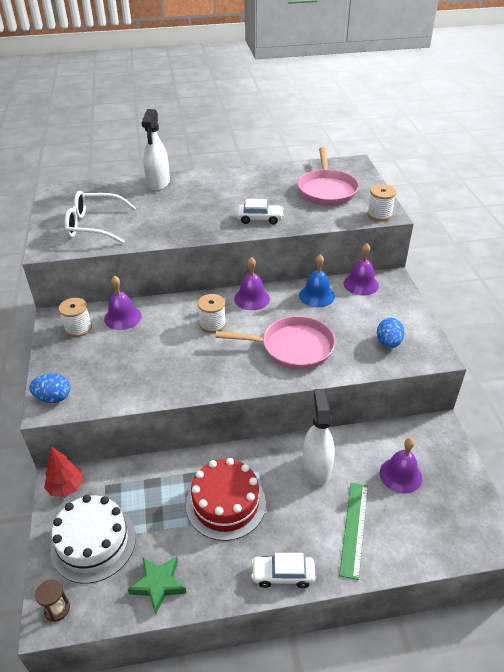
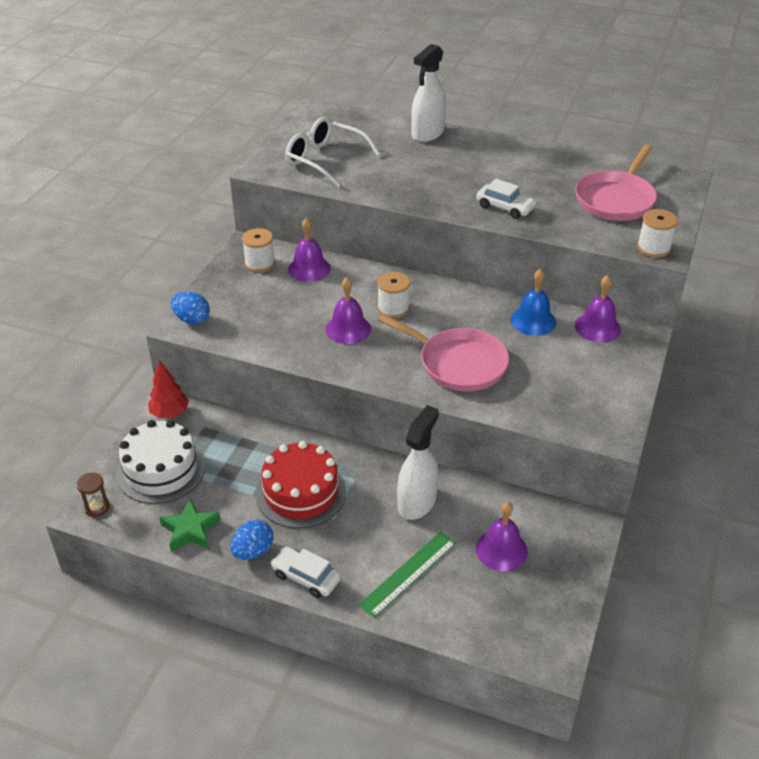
camera: 30 degrees right, 0 degrees up
(252, 298) = (457, 297): purple bell -> purple bell (348, 329)
(388, 343) = (570, 401): blue egg -> blue egg (253, 551)

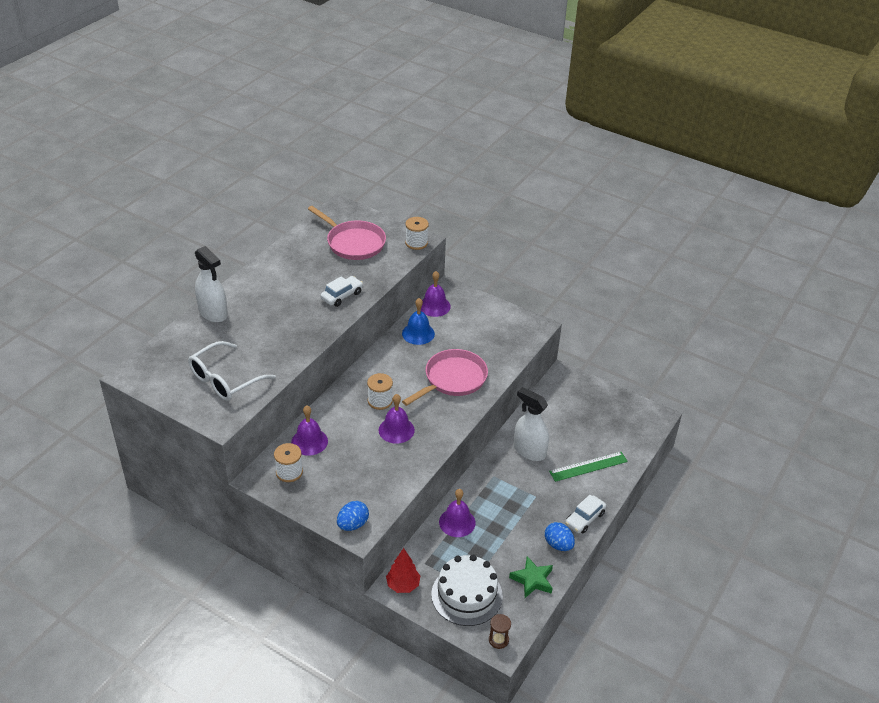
camera: 80 degrees left, 0 degrees up
(301, 493) = (508, 511): red cake -> none
(408, 573) = (588, 466): green ruler -> green ruler turned 75 degrees counterclockwise
(501, 550) = (576, 419): purple bell -> purple bell (457, 522)

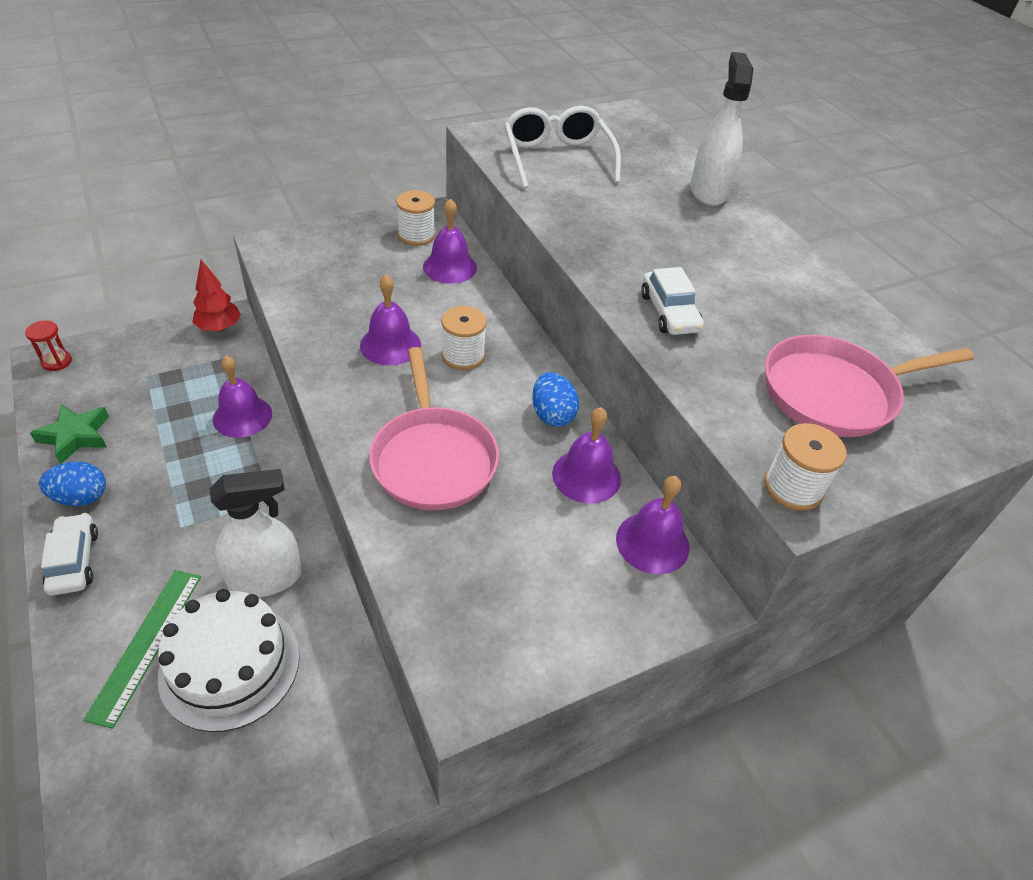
camera: 120 degrees right, 5 degrees up
(213, 313) = (708, 191): white spray bottle -> white spray bottle turned 105 degrees clockwise
(353, 524) = (284, 245): blue egg -> blue egg (552, 415)
(418, 333) = (586, 476): blue bell -> purple bell
(466, 595) = (140, 368): white cake -> white cake (230, 665)
(498, 640) = (56, 362): brown hourglass -> red hourglass

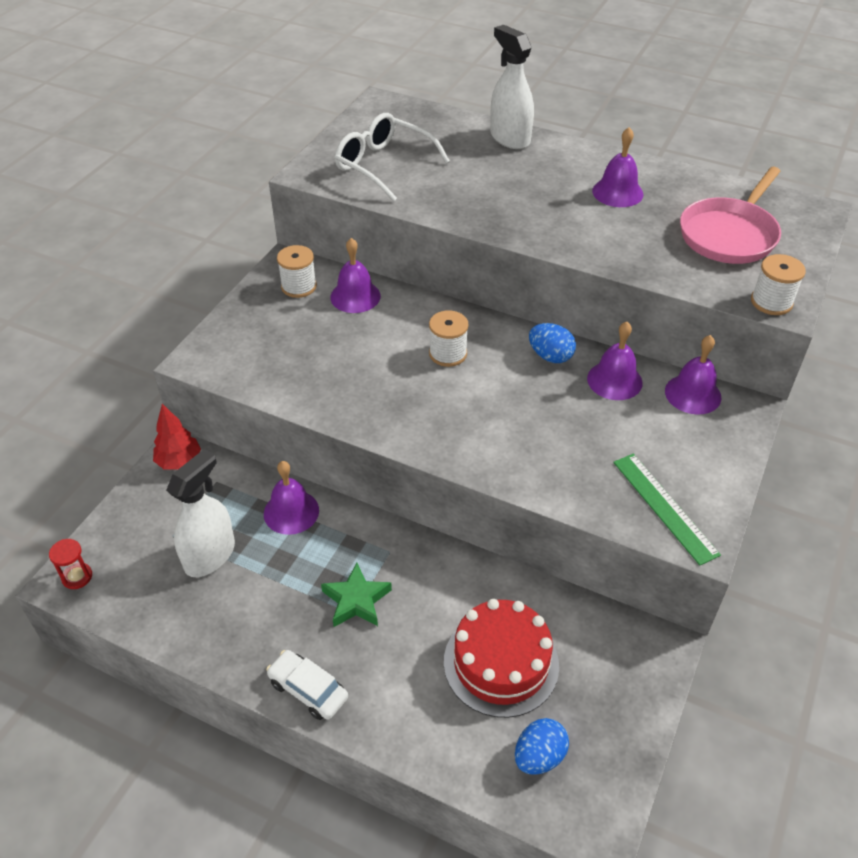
camera: 35 degrees left, 0 degrees up
(75, 436) = (180, 615): green star -> green star (356, 600)
(81, 497) = (250, 650): blue egg -> blue egg (539, 756)
(146, 644) = (432, 695): green ruler -> green ruler (664, 507)
(230, 665) = (501, 663): white cake -> red cake
(265, 578) = (454, 599): white spray bottle -> white spray bottle (210, 555)
(390, 344) = (390, 377): purple bell -> purple bell (617, 192)
(433, 458) = (517, 431): pink pan -> none
(669, 313) = (591, 238): white car -> none

